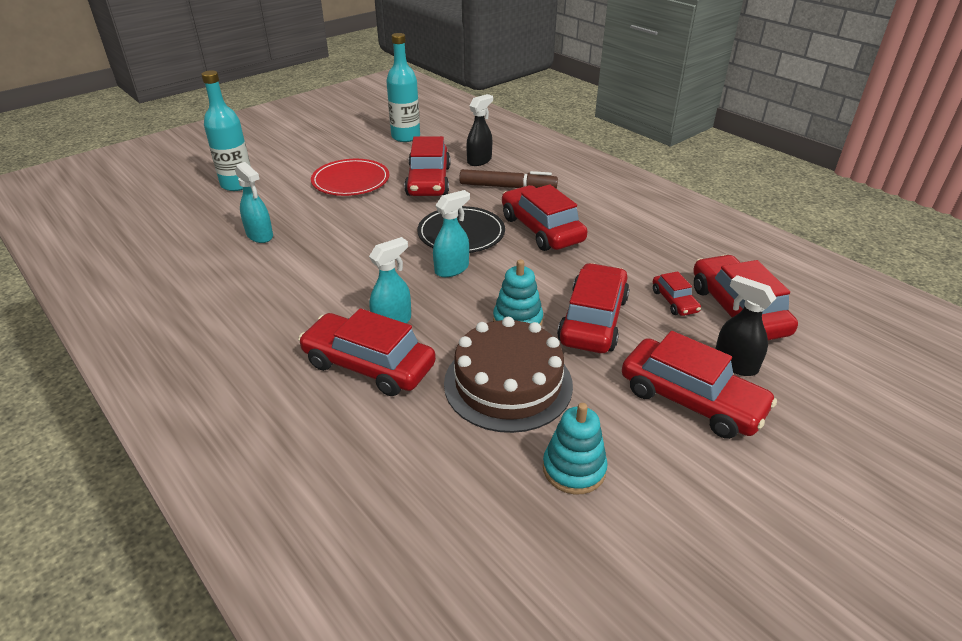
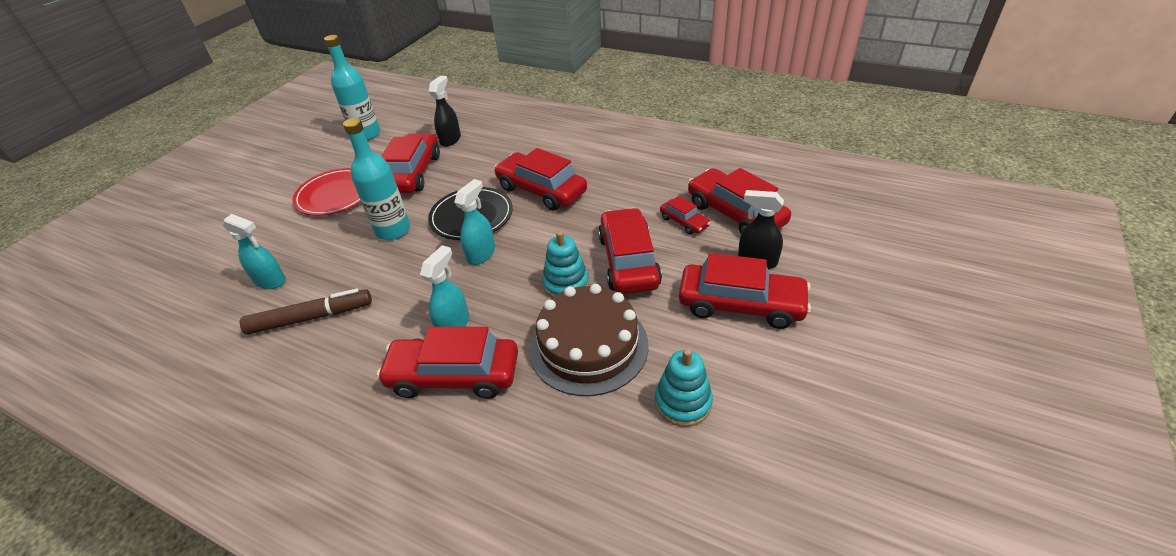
camera: 20 degrees left, 5 degrees up
(237, 184) = (214, 233): turquoise bottle -> turquoise bottle (393, 230)
(428, 181) = (413, 173): red car -> red car turned 150 degrees counterclockwise
(507, 187) = (490, 158): brown marker -> brown marker (311, 318)

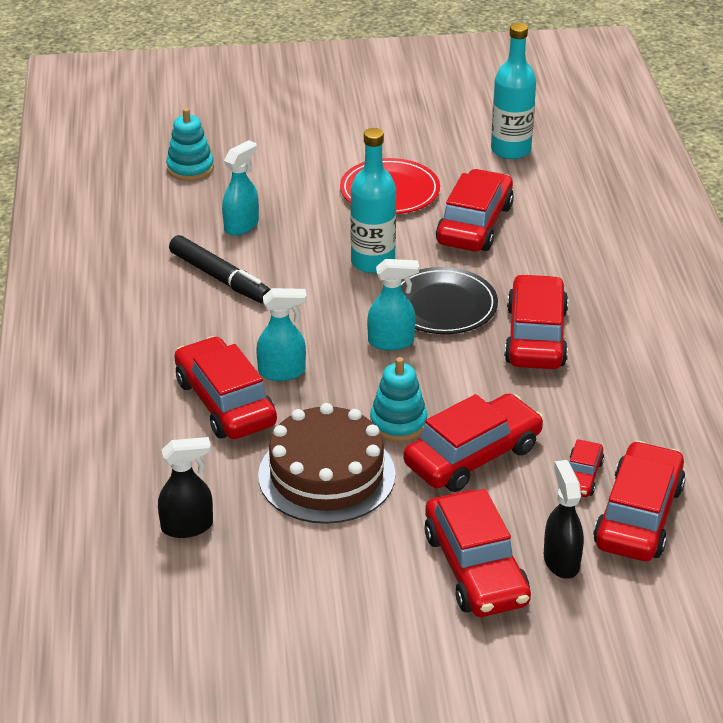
camera: 55 degrees right, 5 degrees down
(270, 281) = (241, 226): turquoise spray bottle -> turquoise spray bottle turned 135 degrees counterclockwise
(311, 318) = (220, 278): brown marker -> black marker
(413, 173) = (474, 224): red car -> red car turned 45 degrees counterclockwise
(450, 139) = (564, 218): black spray bottle -> black spray bottle (188, 526)
(683, 402) = (306, 567): turquoise stacking toy -> turquoise stacking toy (190, 168)

